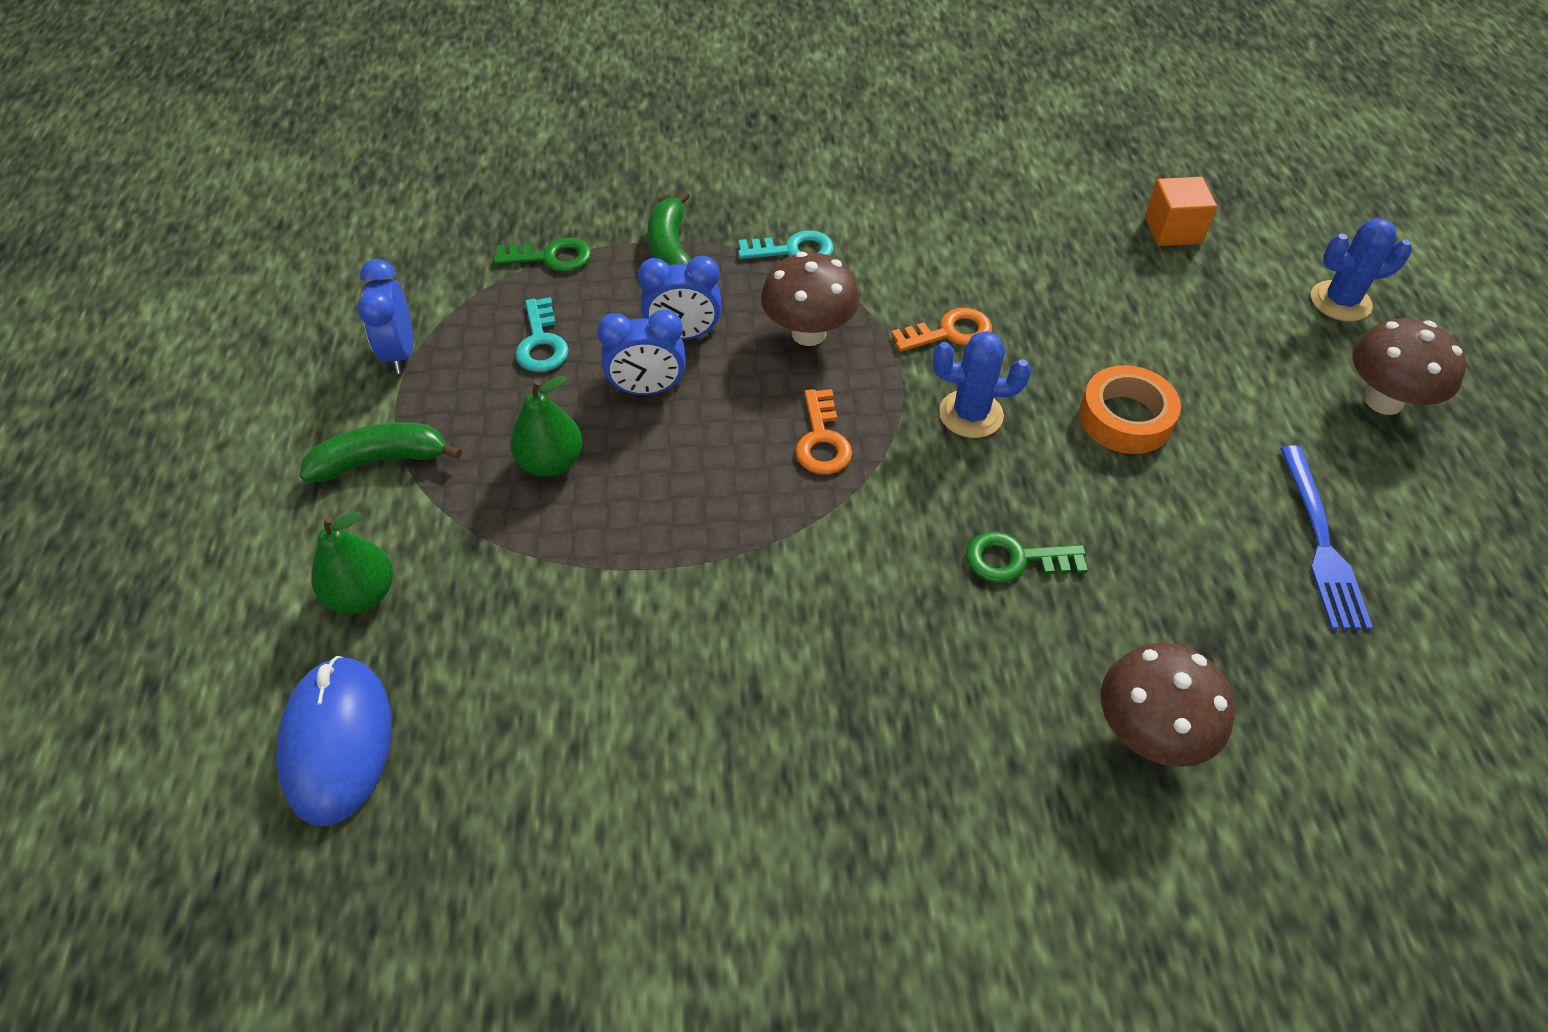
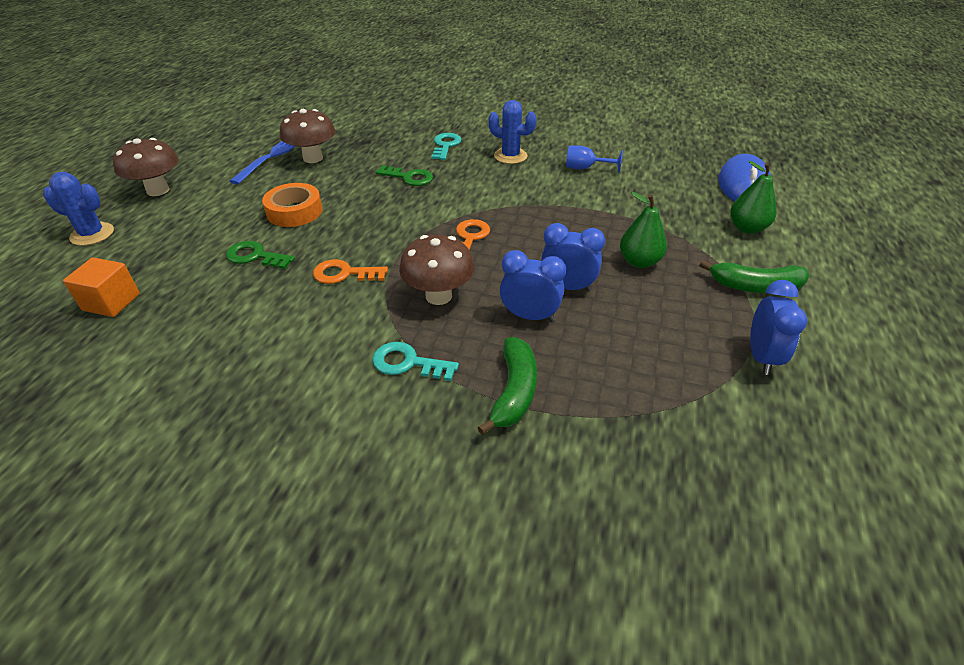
camera: 160 degrees left, 10 degrees down
(541, 343) = (642, 337): turquoise key -> turquoise key (445, 145)
(551, 257) = (629, 415): green key -> green key (255, 256)
(683, 702) = (585, 168): none -> blue goblet
(970, 414) = (375, 231): blue cactus -> blue cactus (510, 156)
(1148, 733) = (406, 131): brown mushroom -> brown mushroom (313, 158)

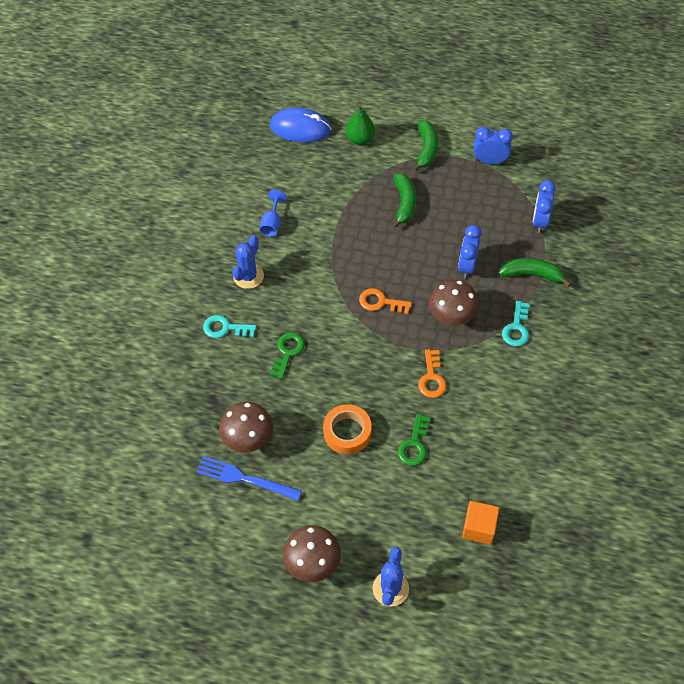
camera: 90 degrees left, 15 degrees up
(567, 287) = (435, 245): blue clock -> blue clock (540, 221)
(639, 262) = (404, 204): green pear -> green banana

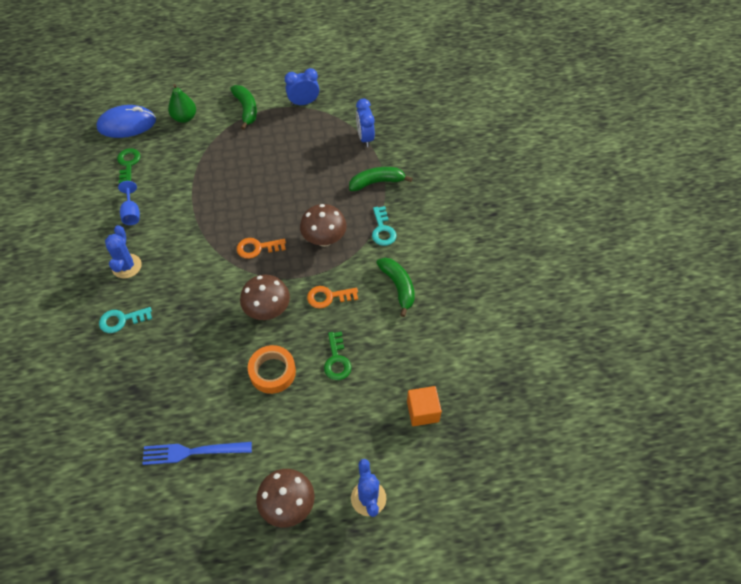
camera: 25 degrees left, 0 degrees up
(248, 439) = (182, 413): brown mushroom -> brown mushroom (268, 310)
(287, 352) = (189, 321): green key -> green key (128, 164)
(404, 204) = (245, 159): green banana -> green banana (398, 287)
(432, 378) = (328, 297): orange key -> orange key turned 105 degrees clockwise
(467, 266) = (320, 193): blue clock -> none

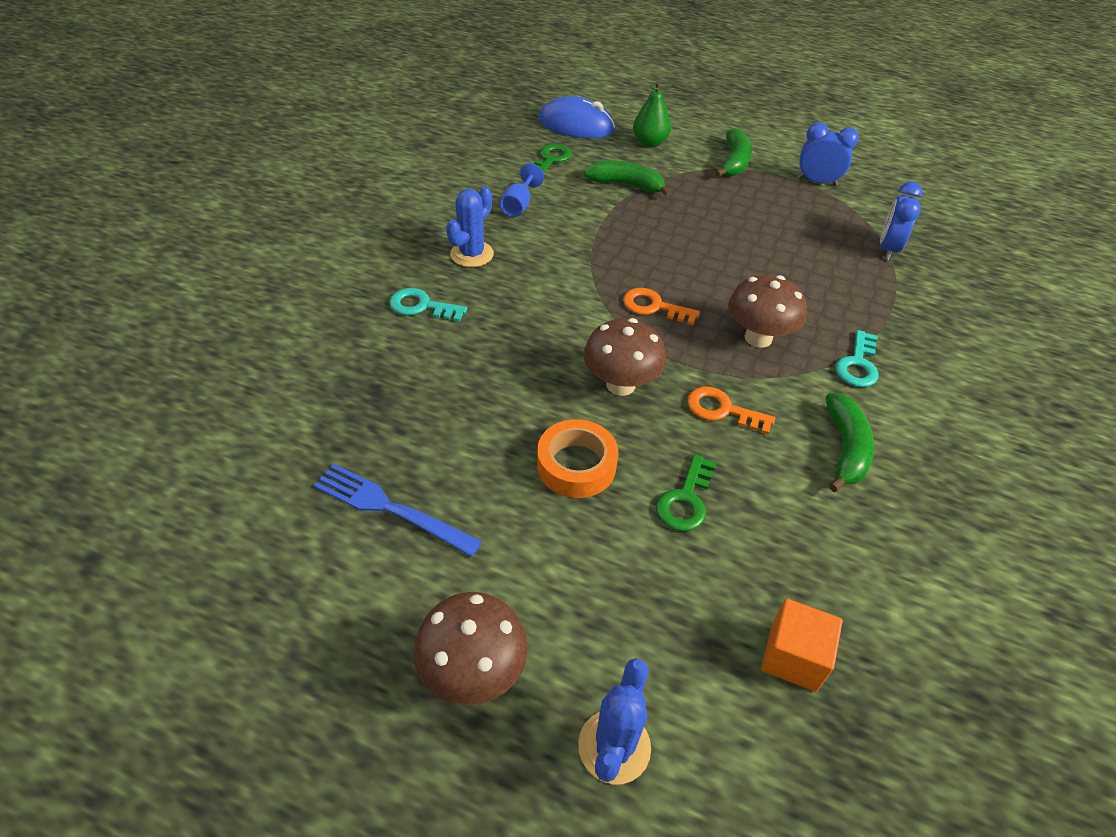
camera: 30 degrees right, 10 degrees down
(377, 182) = (879, 305): green banana -> green banana (626, 185)

